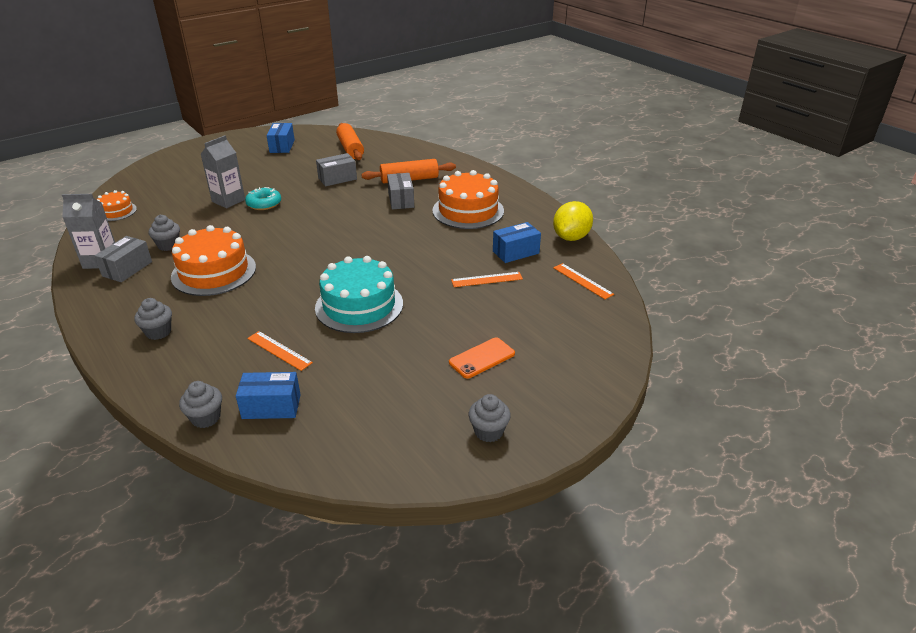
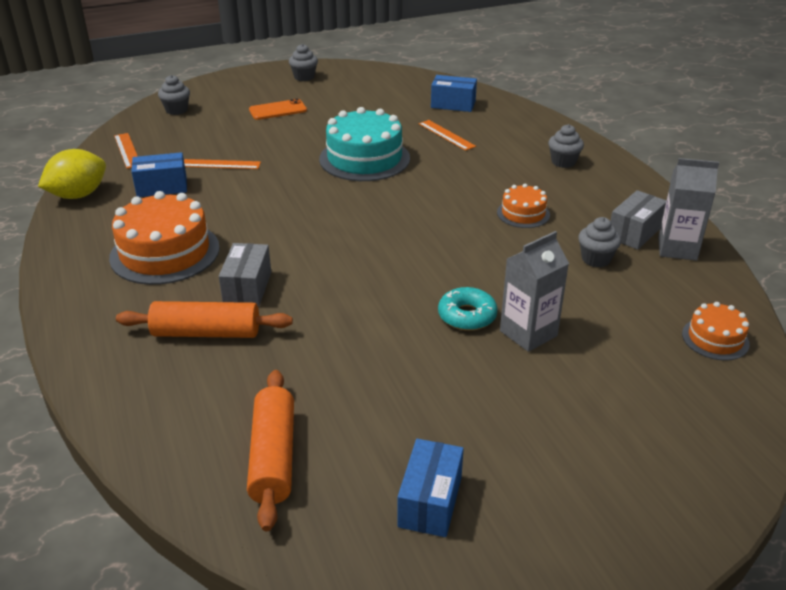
camera: 165 degrees left, 0 degrees up
(206, 418) = (502, 104): grey cupcake -> grey cupcake (176, 110)
(214, 272) = (523, 213): orange cake -> orange cake, size x0.52
(337, 178) = (331, 358): grey box -> none

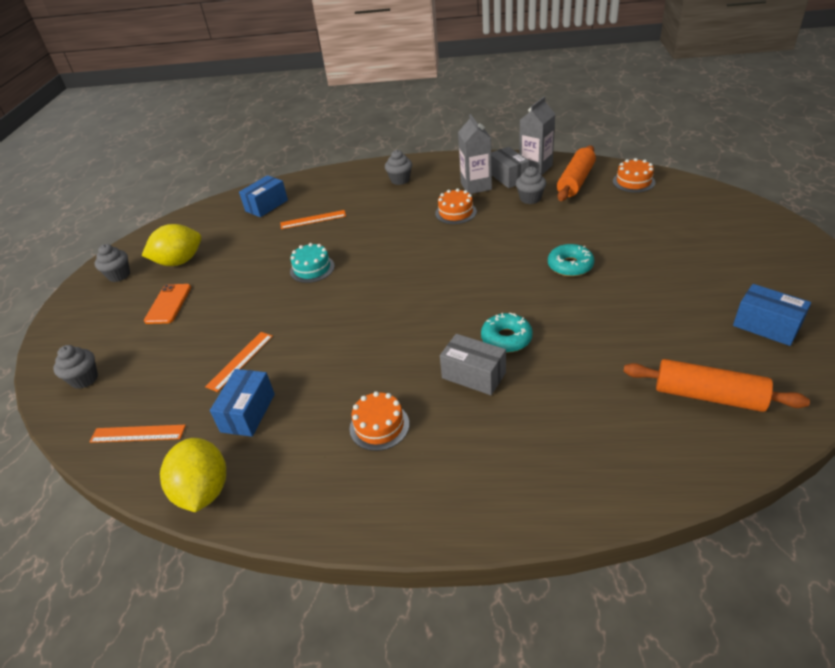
camera: 60 degrees left, 5 degrees up
(165, 252) = (379, 426): orange cake -> orange cake, size x0.52
(206, 333) = (530, 413): orange rolling pin -> orange rolling pin (575, 181)
(311, 296) = (506, 338): none -> turquoise donut
(337, 95) = (179, 261): none -> yellow lemon
(364, 158) = (312, 269): turquoise cake -> turquoise cake, size x0.52
(528, 333) = (601, 245): grey carton -> grey carton (476, 186)

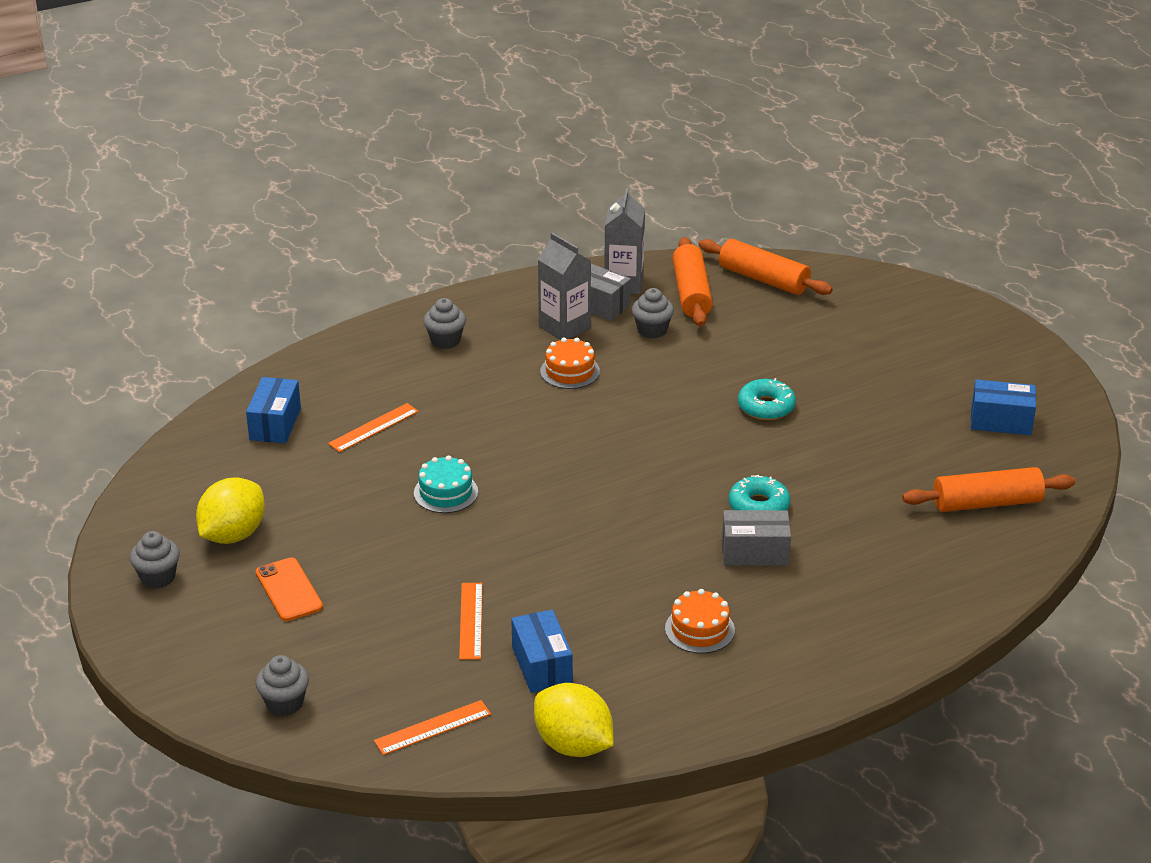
camera: 35 degrees left, 5 degrees down
(633, 182) = (763, 279): orange cake -> orange rolling pin

